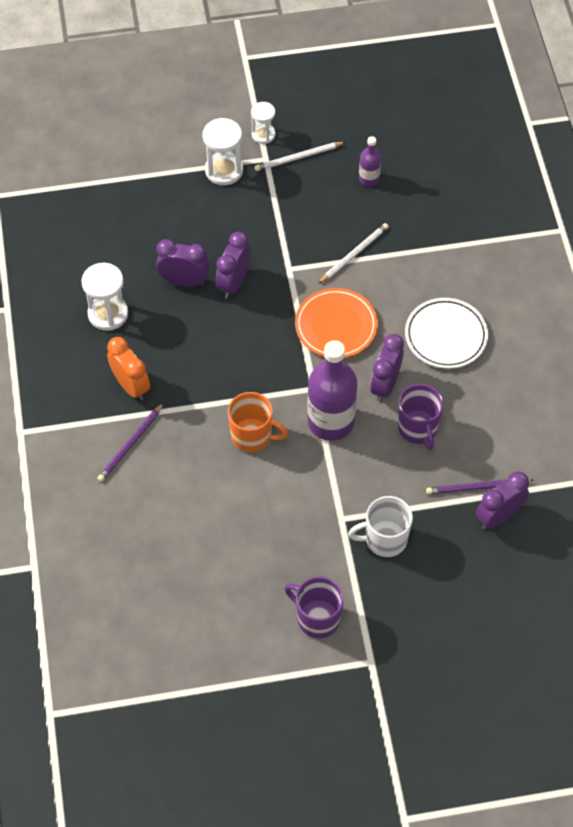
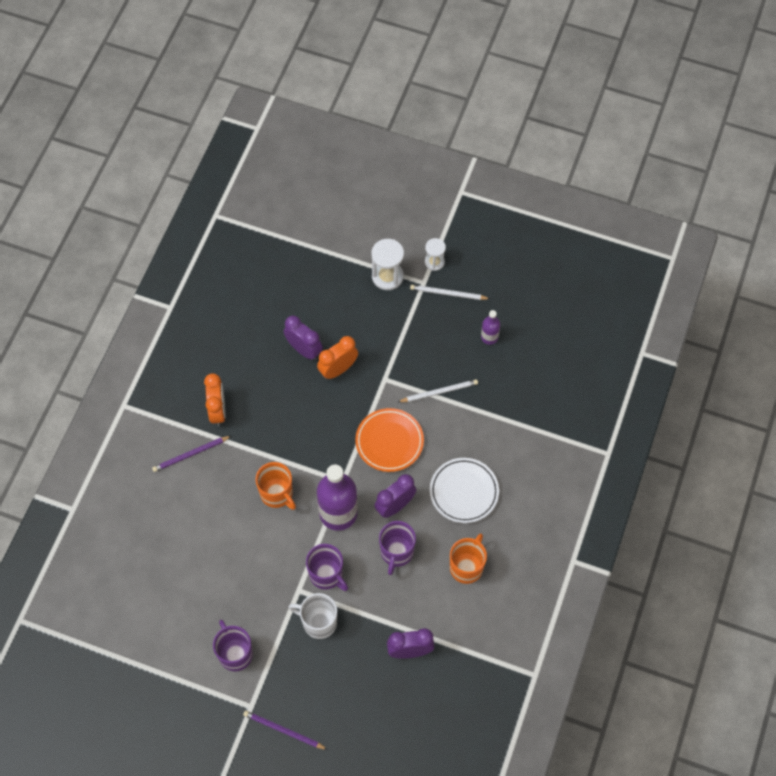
camera: 30 degrees right, 5 degrees up
(108, 314) = (236, 347): white hourglass -> none
(233, 283) = (338, 369): purple clock -> orange clock
(361, 488) = (327, 575): none -> purple mug
(477, 487) = (409, 620): purple pencil -> purple pencil (283, 730)
(498, 405) = (467, 567): none -> orange mug

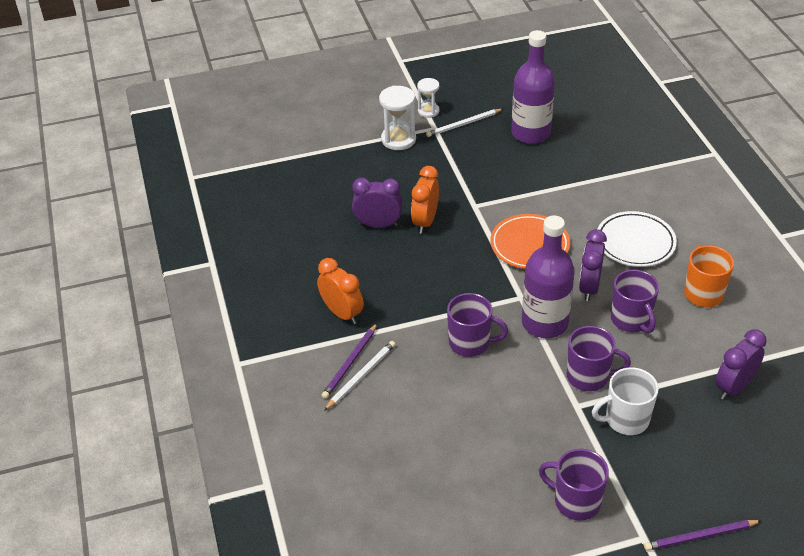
camera: 35 degrees left, 20 degrees down
(277, 494) = (470, 343): orange mug -> purple mug
(439, 392) = (532, 189): white pencil -> white pencil (361, 376)
(489, 337) = (530, 133): purple bottle -> purple bottle, size x2.06

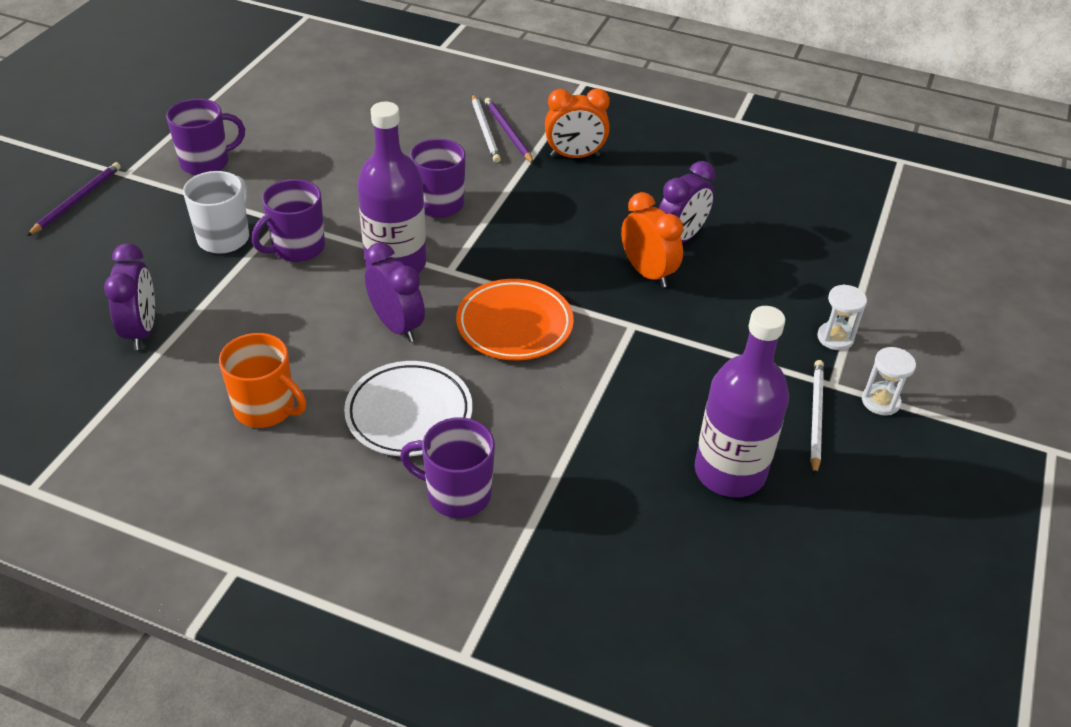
camera: 125 degrees right, 0 degrees up
(398, 139) = (835, 338): white hourglass -> white hourglass, size x0.63
(631, 320) = (314, 324): purple mug -> purple mug (456, 494)

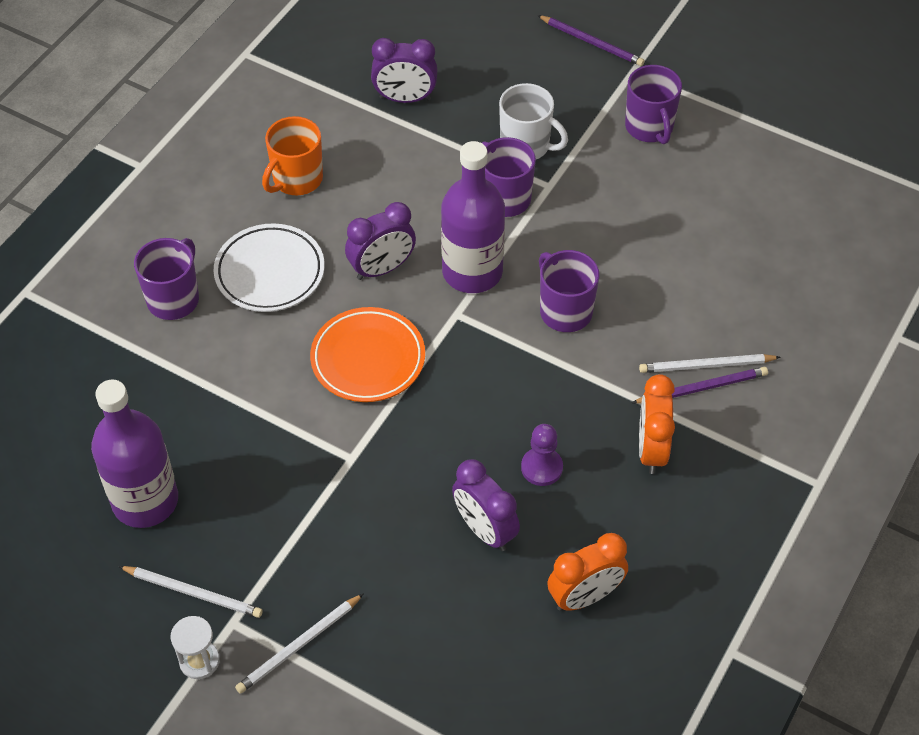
camera: 100 degrees right, 10 degrees up
(609, 211) = (541, 468): none -> purple pawn
(647, 273) = (429, 486): orange clock -> orange clock (585, 596)
(835, 338) = (299, 645): white hourglass -> white pencil

